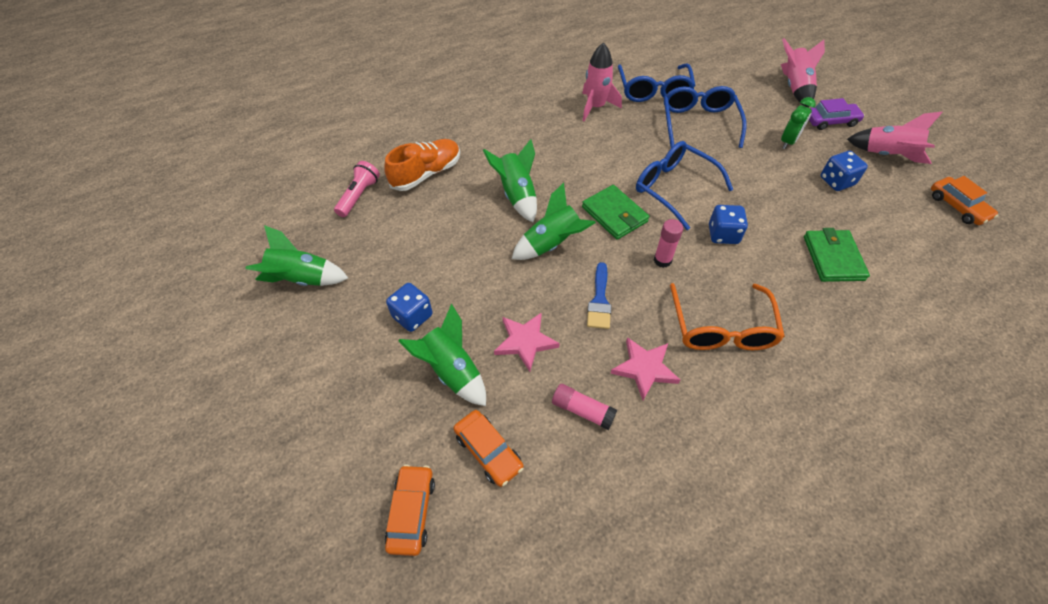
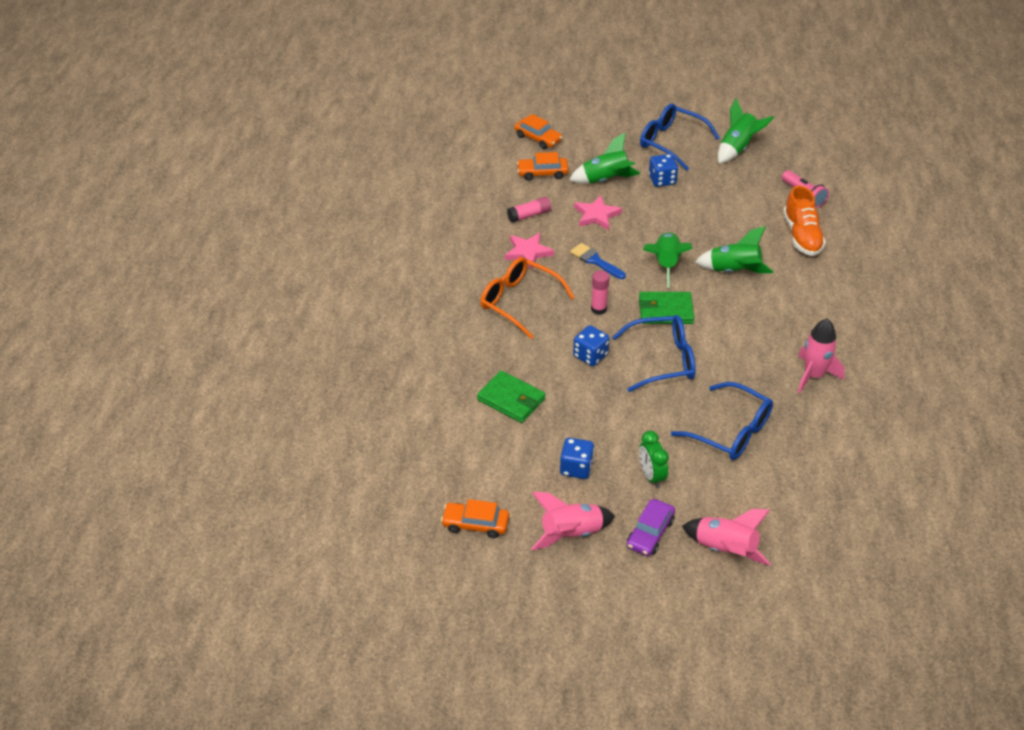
camera: 125 degrees right, 10 degrees down
(654, 91) = (807, 432): blue glasses -> blue glasses (671, 142)

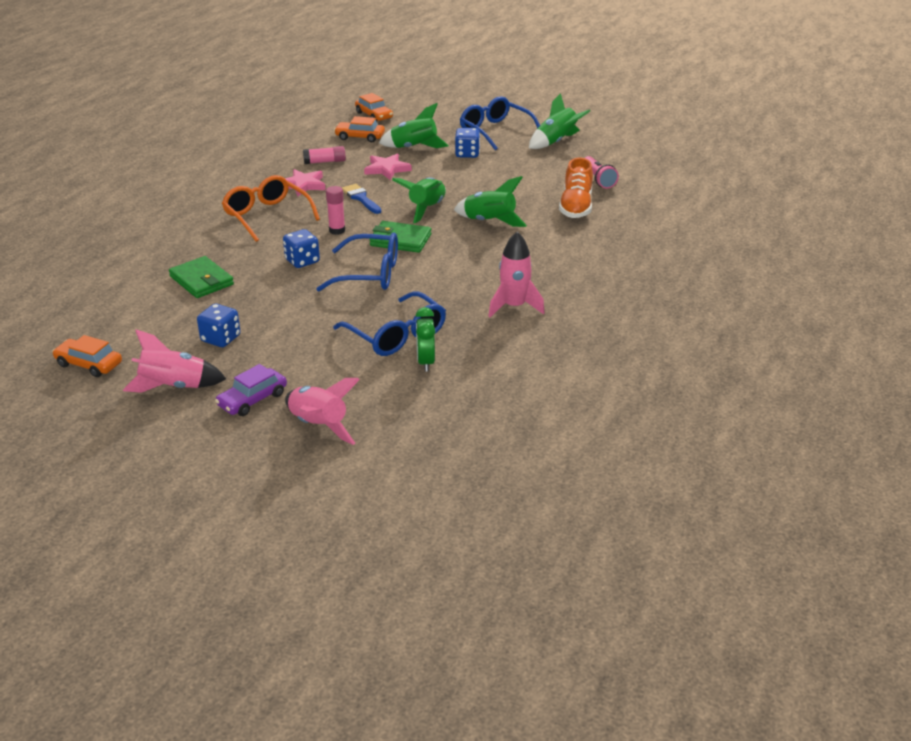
camera: 15 degrees right, 10 degrees down
(651, 476) = (289, 356): green clock -> green clock (425, 362)

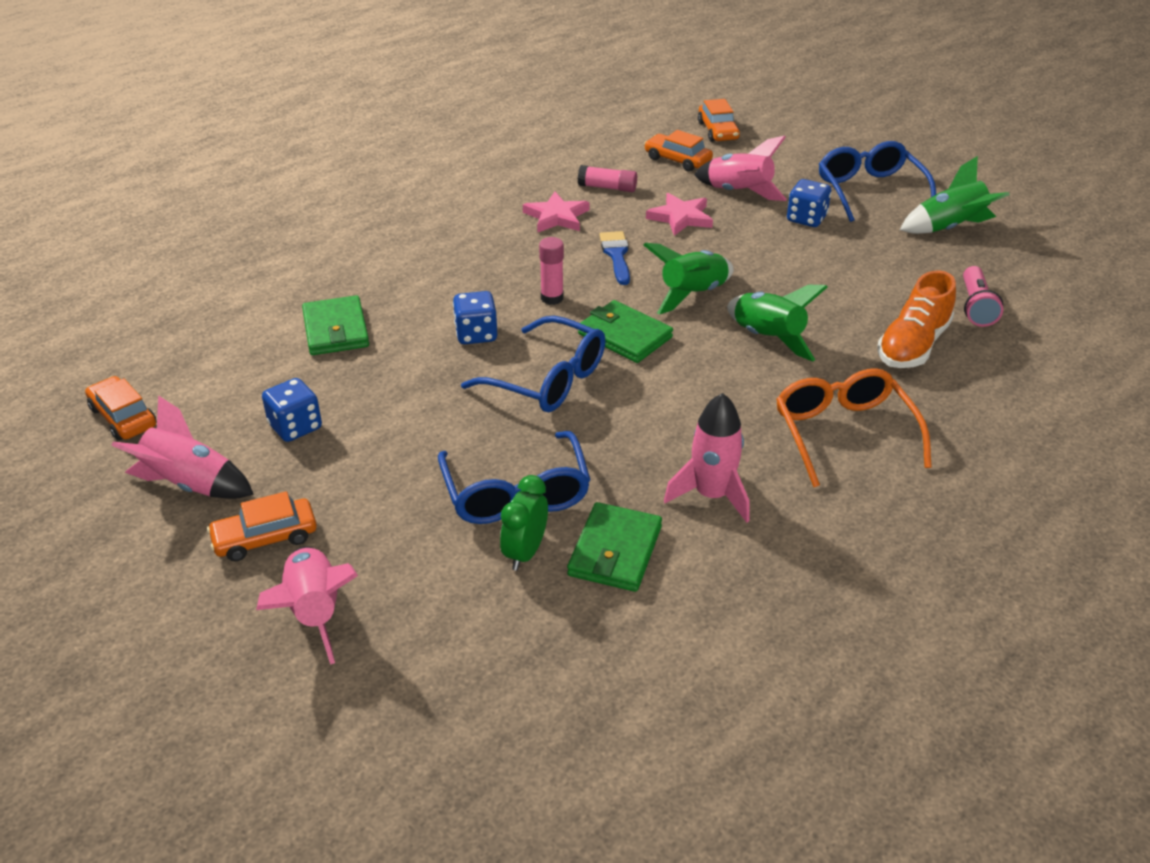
camera: 25 degrees right, 5 degrees up
(252, 399) = (265, 538): purple car -> orange car
(266, 216) = (480, 252): orange glasses -> orange glasses (843, 433)
(414, 148) = (739, 192): green rocket -> pink rocket
(478, 347) = (615, 551): none -> green wallet

